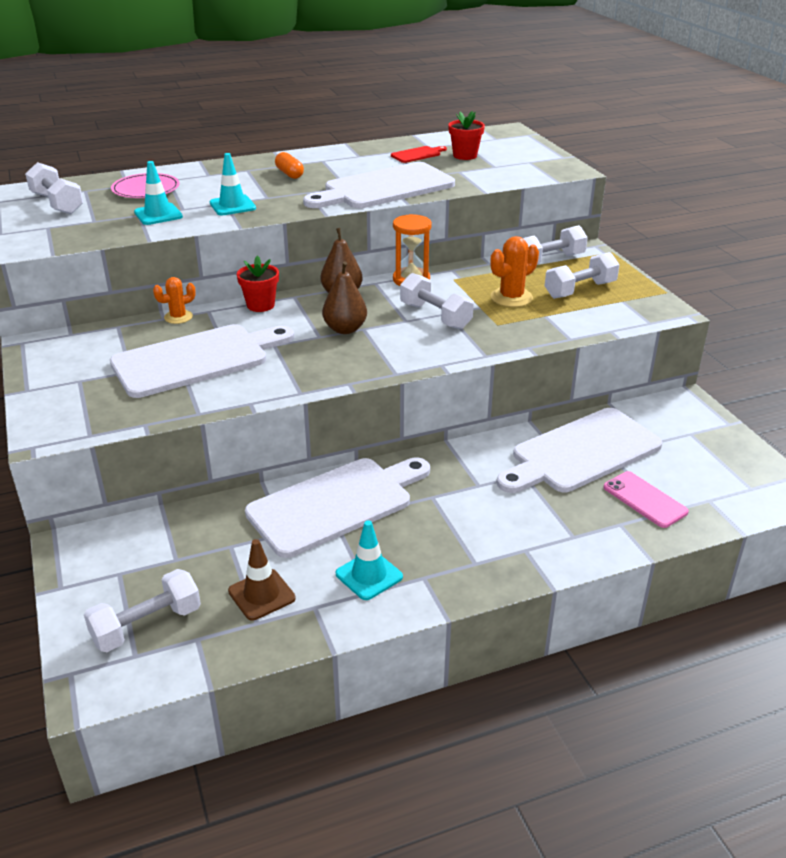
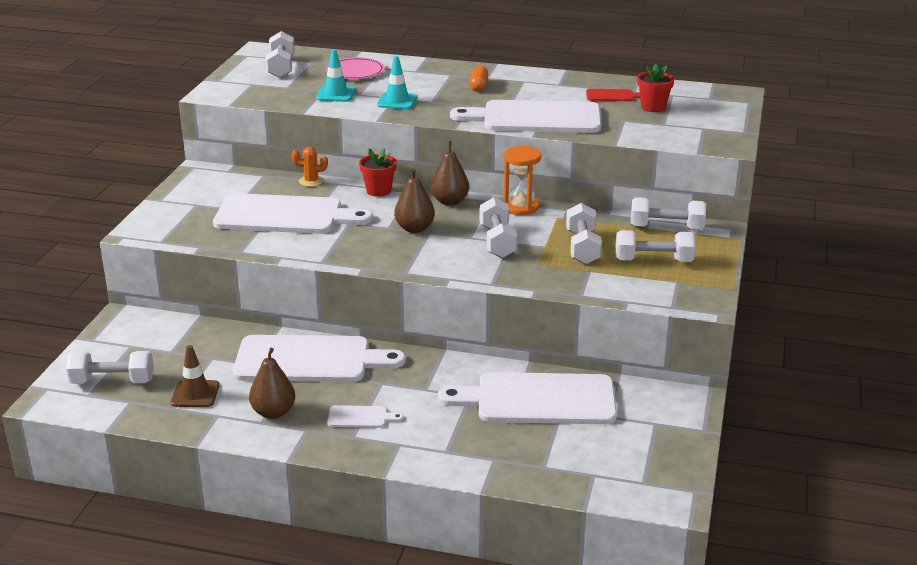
camera: 35 degrees right, 5 degrees down
(369, 575) = (273, 412): turquoise traffic cone -> brown pear
(457, 540) = (360, 417): none -> white cutting board
(511, 297) = (582, 247): orange cactus -> white dumbbell
(645, 499) = (540, 452): pink phone -> none

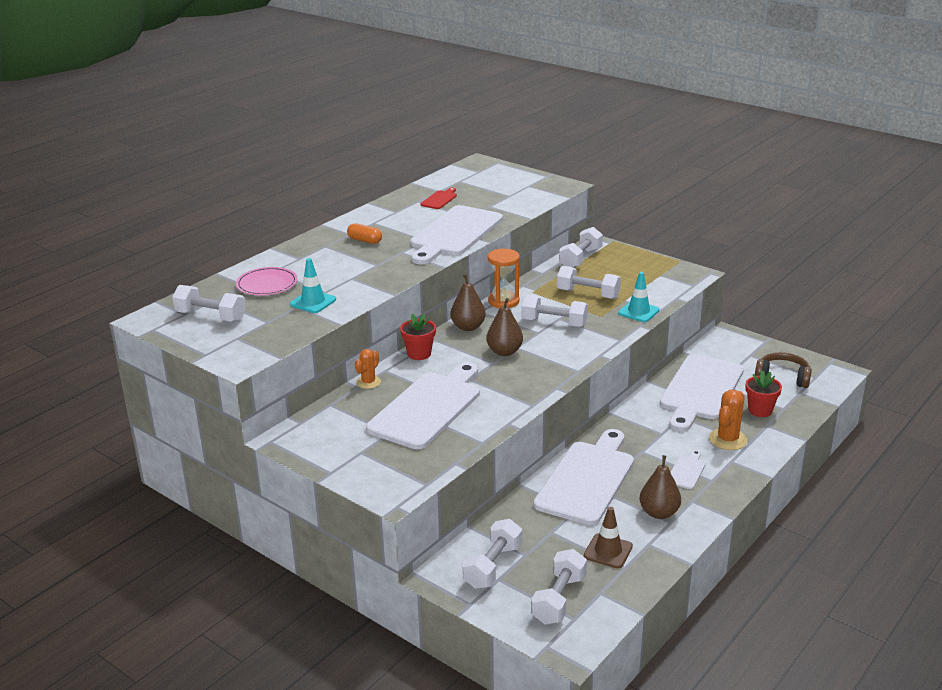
camera: 65 degrees left, 0 degrees up
(397, 101) = (361, 279): turquoise traffic cone -> turquoise traffic cone (638, 312)
(442, 435) = (727, 439): none -> orange cactus
(620, 456) = (782, 377): none -> brown headphones
(653, 107) = (476, 192): red flower pot -> red flower pot (760, 410)
(653, 261) = (625, 275): white dumbbell -> white dumbbell (493, 566)

